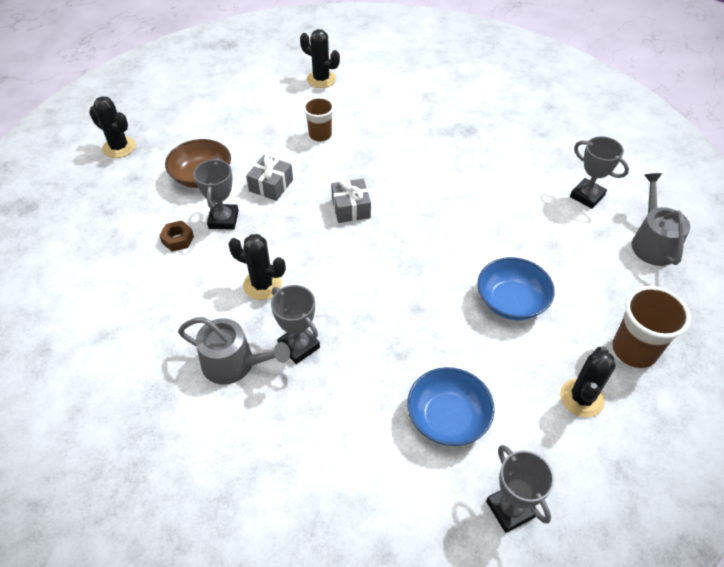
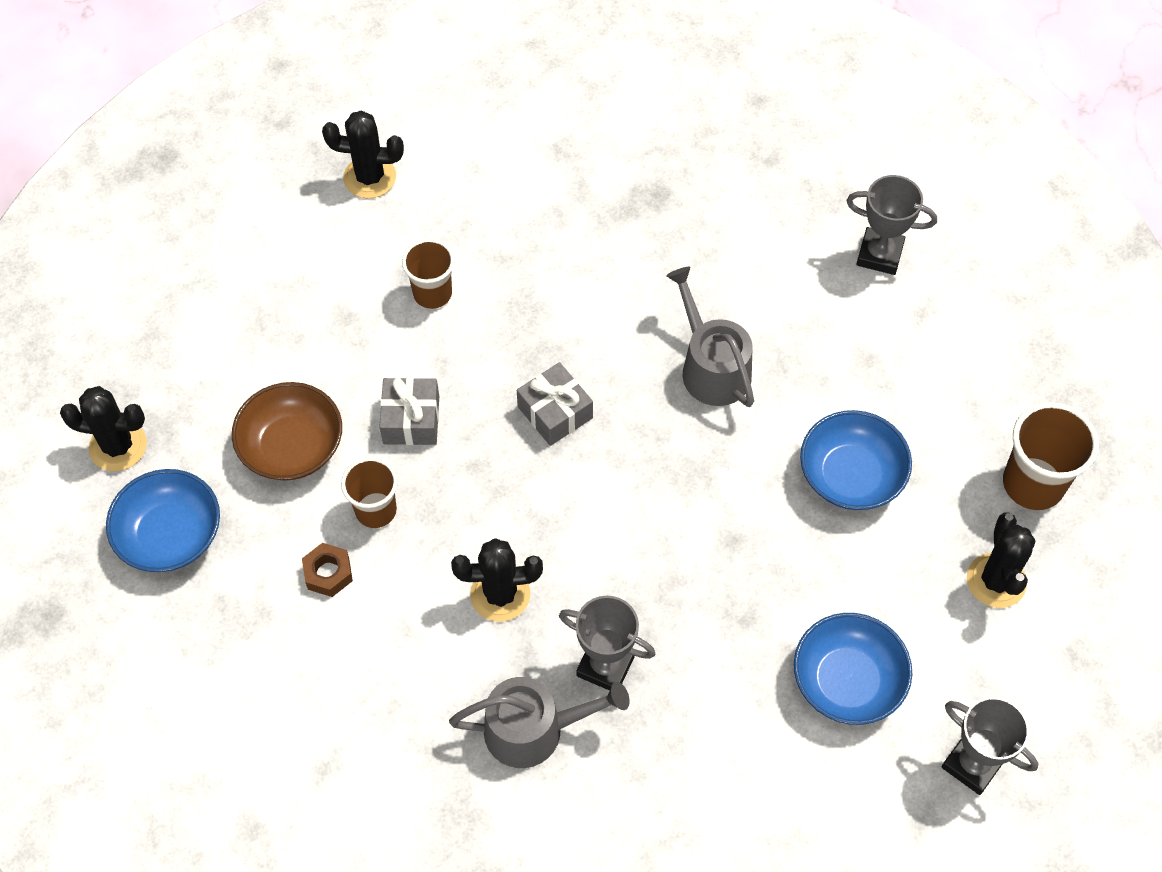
camera: 25 degrees left, 10 degrees up
(113, 193) = (170, 535): none -> blue bowl
(223, 219) = (376, 510): grey trophy -> brown cup
(652, 243) = (996, 301): grey watering can -> grey watering can (711, 367)

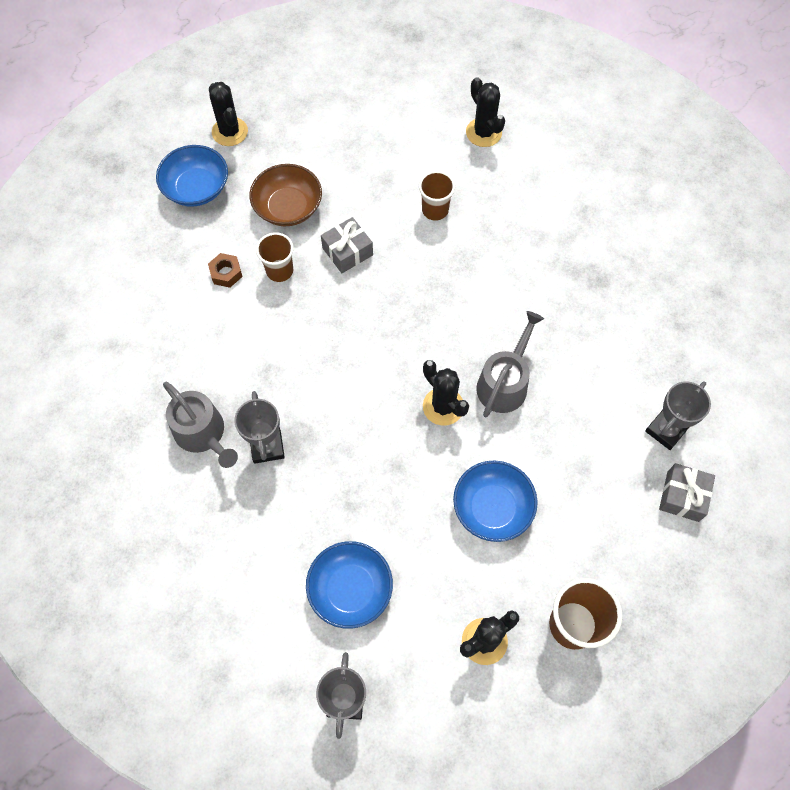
camera: 55 degrees right, 5 degrees up
(500, 594) = (273, 364): black cactus -> black cactus (443, 406)
(555, 412) = (408, 319): grey gift -> grey gift (682, 496)
(879, 254) = (666, 430): grey trophy -> grey trophy turned 60 degrees clockwise

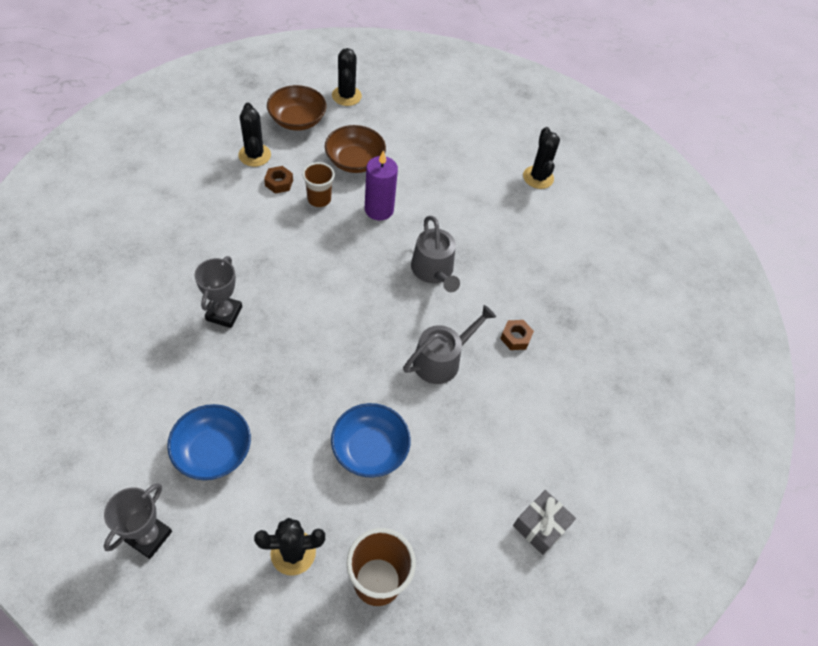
camera: 20 degrees right, 10 degrees down
(196, 188) = (297, 120): blue bowl -> brown bowl
(203, 433) = (183, 281): grey watering can -> grey watering can (433, 271)
(347, 251) = (379, 209): grey gift -> purple candle
(435, 210) = (465, 212): brown cup -> none
(443, 406) = (380, 352): black cactus -> black cactus (254, 155)
(560, 323) = (515, 337): none -> brown nut
(666, 430) = (557, 464): grey trophy -> none

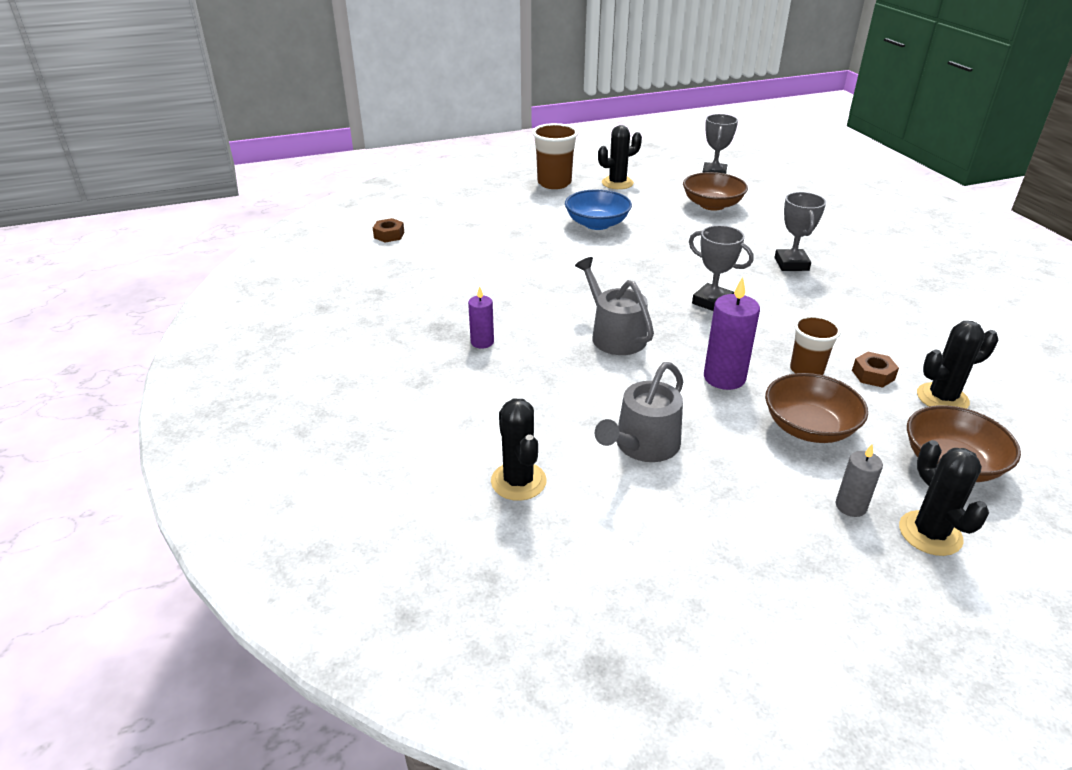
camera: 170 degrees right, 20 degrees down
(213, 451) = (712, 205): blue bowl -> brown bowl
(254, 155) = (942, 398): black cactus -> black cactus turned 75 degrees counterclockwise
(334, 285) = (712, 302): none -> grey trophy
(372, 117) = (850, 506): none -> grey candle
(441, 359) = (566, 276): grey watering can -> grey watering can (643, 445)
(515, 337) = (496, 304): brown nut -> brown nut (389, 235)
(537, 293) = (482, 342): none -> purple candle
(540, 526) = (444, 216): grey gift -> none

